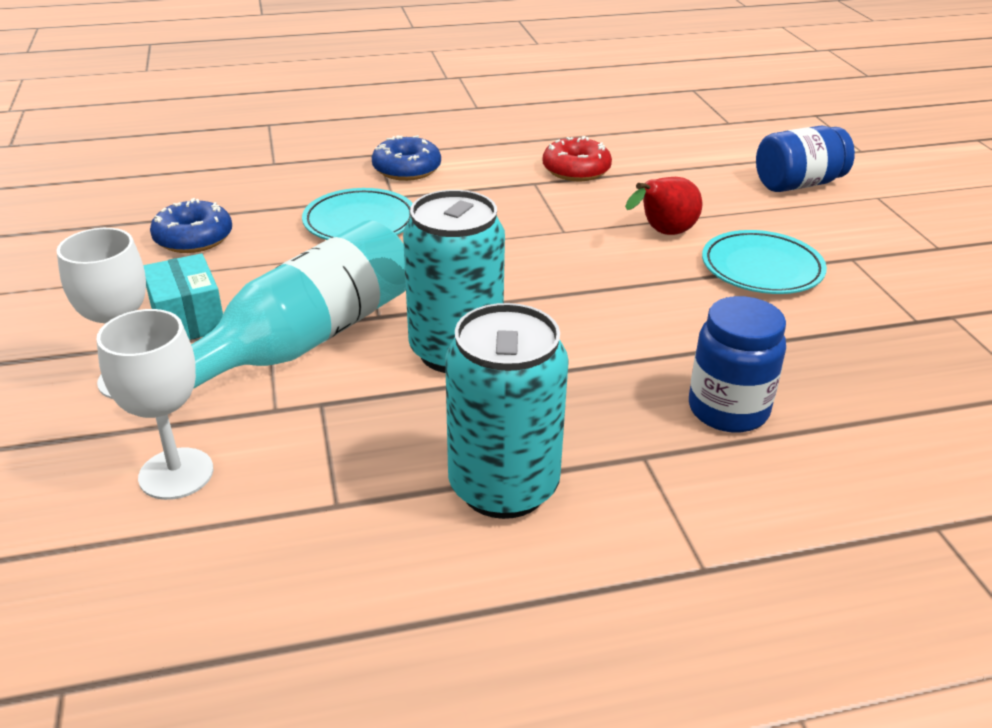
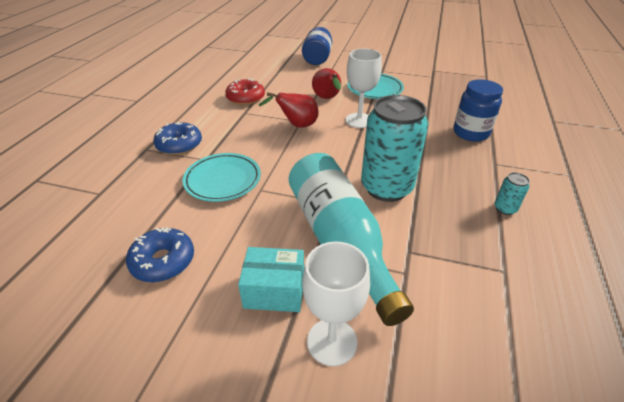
camera: 60 degrees left, 5 degrees up
(176, 474) = (454, 339): white goblet -> white goblet (359, 120)
(503, 487) = (505, 208): turquoise can -> turquoise can, size x0.41
(546, 232) = (296, 125): none -> red pear

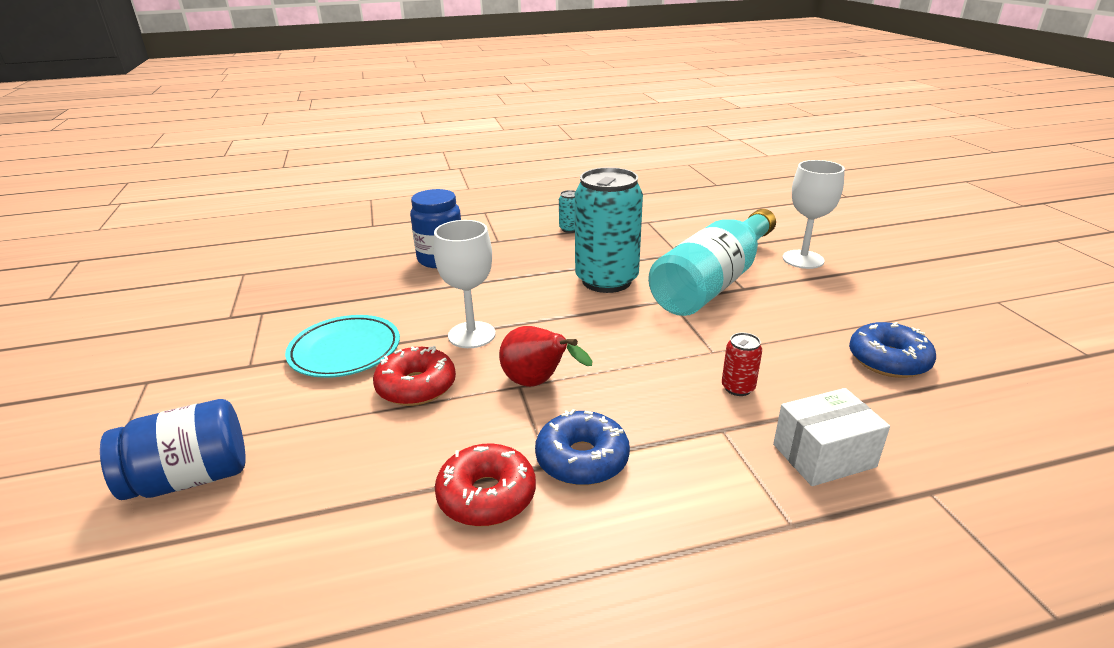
camera: 120 degrees left, 10 degrees down
(154, 178) = (823, 455): none -> white box
(179, 145) = (729, 485): blue donut -> blue donut (582, 459)
(223, 180) = (738, 388): turquoise plate -> red can
(274, 290) = (808, 292): turquoise box -> none
(327, 99) = (416, 386): red pear -> red donut

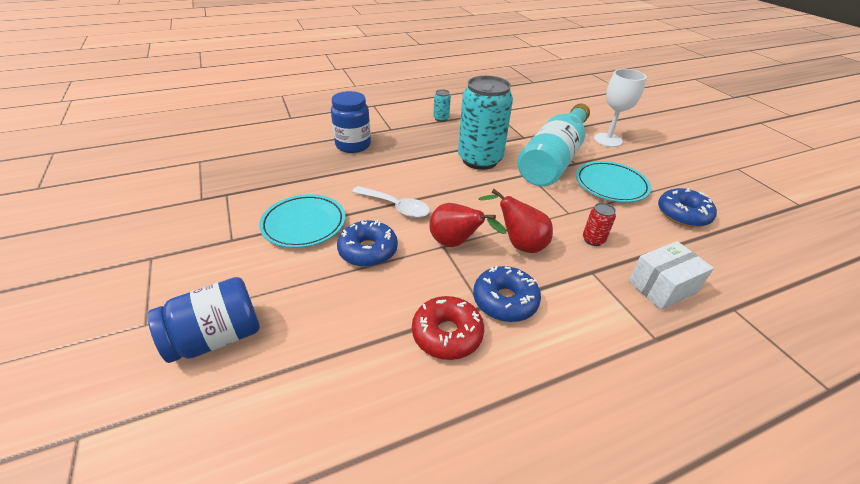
camera: 10 degrees left, 10 degrees up
(416, 386) = (368, 251): red donut -> blue donut
(471, 335) = (396, 207): white goblet -> white spoon
(626, 388) = (519, 244): none -> red pear
(788, 317) = (611, 185): none -> turquoise plate

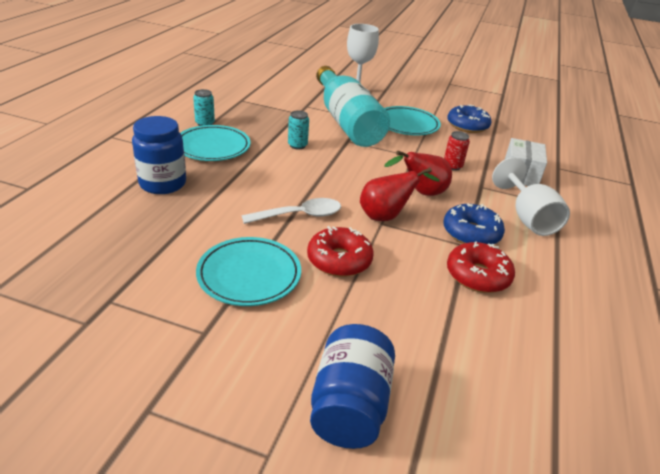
camera: 50 degrees left, 5 degrees down
(368, 251) = (339, 260): blue donut -> red donut
(419, 136) = (212, 147): none -> turquoise plate
(480, 160) = (297, 145): turquoise can -> turquoise can, size x0.41
(591, 326) = (527, 218): none -> white goblet

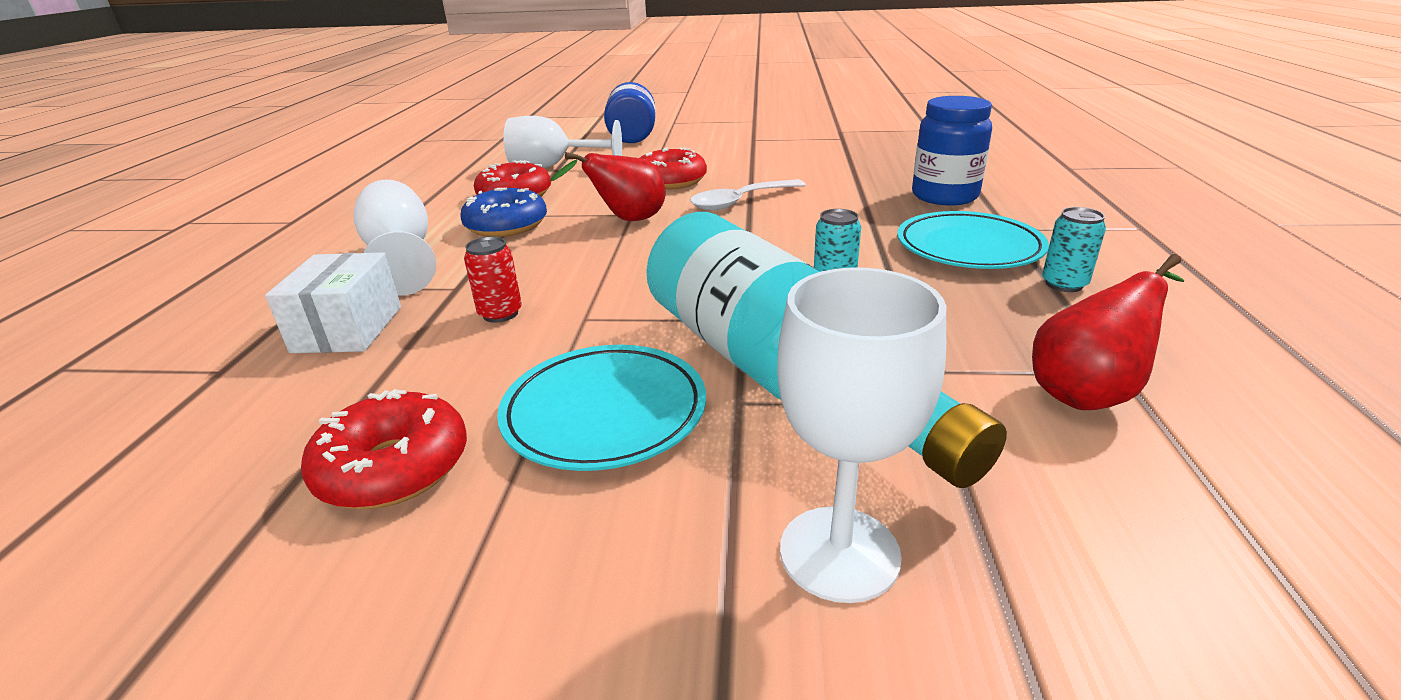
camera: 170 degrees right, 5 degrees down
(249, 275) = (750, 161): turquoise plate -> none
(421, 193) = (574, 256): red pear -> red pear (1088, 392)
(452, 328) = (553, 167): none -> white goblet
(467, 126) = (394, 467): blue donut -> red donut

